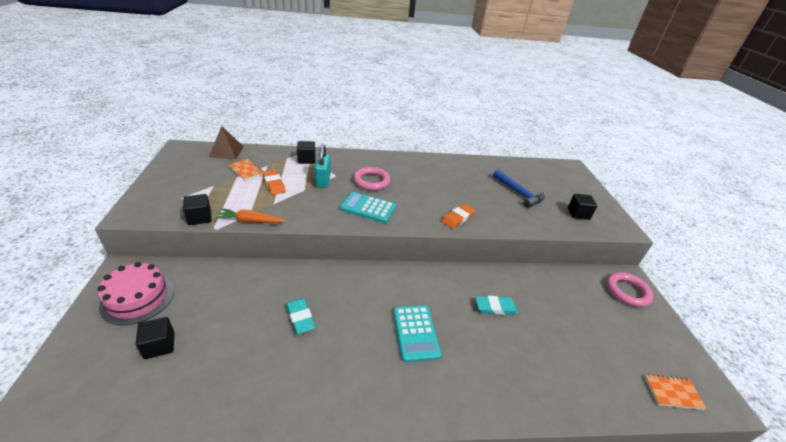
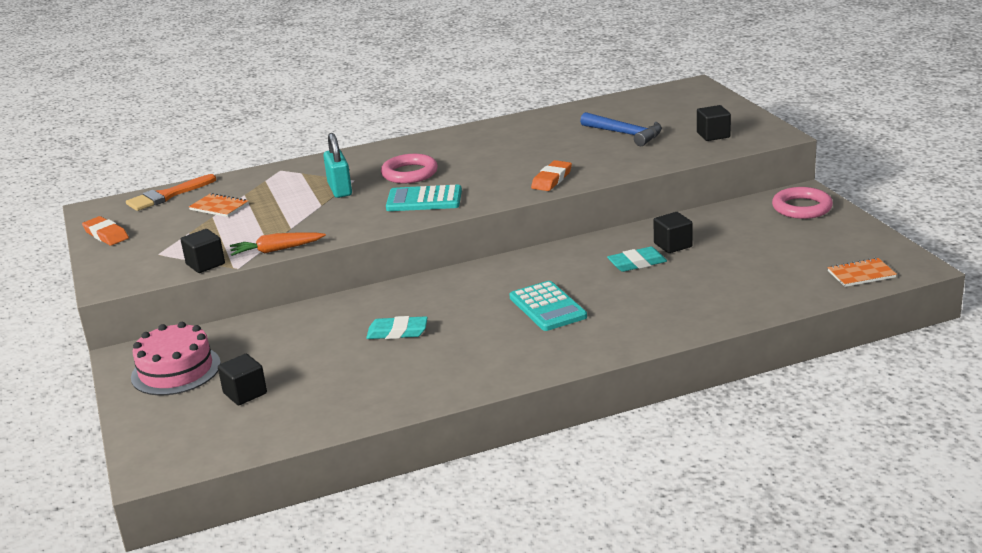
camera: 10 degrees left, 10 degrees down
(226, 151) = (167, 195): brown pyramid -> orange brush
(274, 184) = (273, 210): orange eraser -> orange eraser (106, 235)
(300, 317) = (397, 332): turquoise eraser -> turquoise eraser turned 45 degrees counterclockwise
(306, 159) = (296, 174): black cube -> black cube (673, 245)

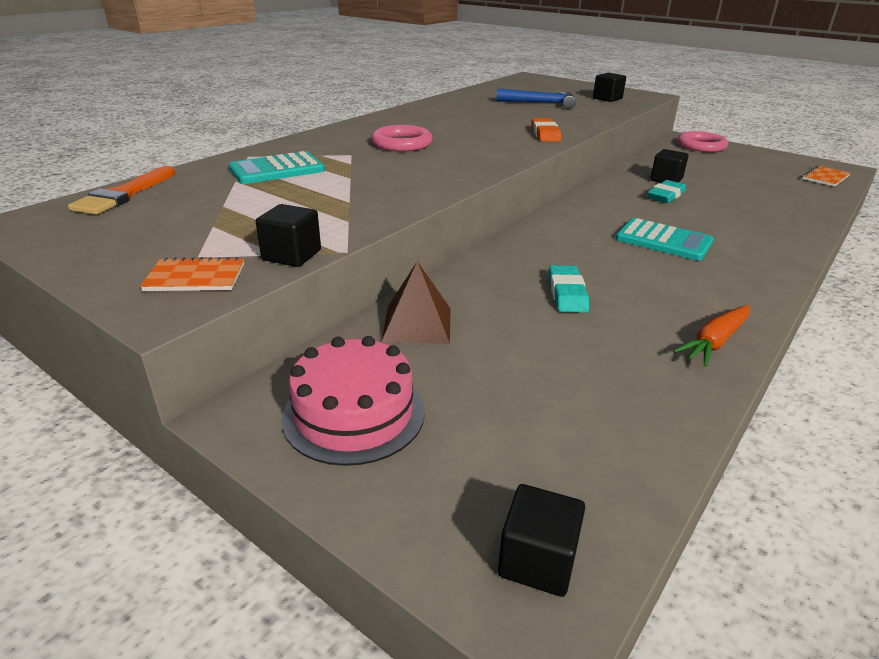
camera: 35 degrees left, 5 degrees up
(106, 235) = (76, 248): orange eraser -> none
(219, 207) = (218, 196): orange notebook -> orange notebook (195, 277)
(245, 393) = (502, 416): black cube -> black cube (537, 560)
(272, 329) = (417, 324): none -> brown pyramid
(276, 250) = (368, 225): orange carrot -> orange carrot (715, 342)
(340, 189) = (349, 163): turquoise padlock -> none
(397, 332) = (567, 293): turquoise eraser -> turquoise eraser turned 60 degrees counterclockwise
(424, 200) = (457, 160): turquoise calculator -> turquoise calculator (277, 170)

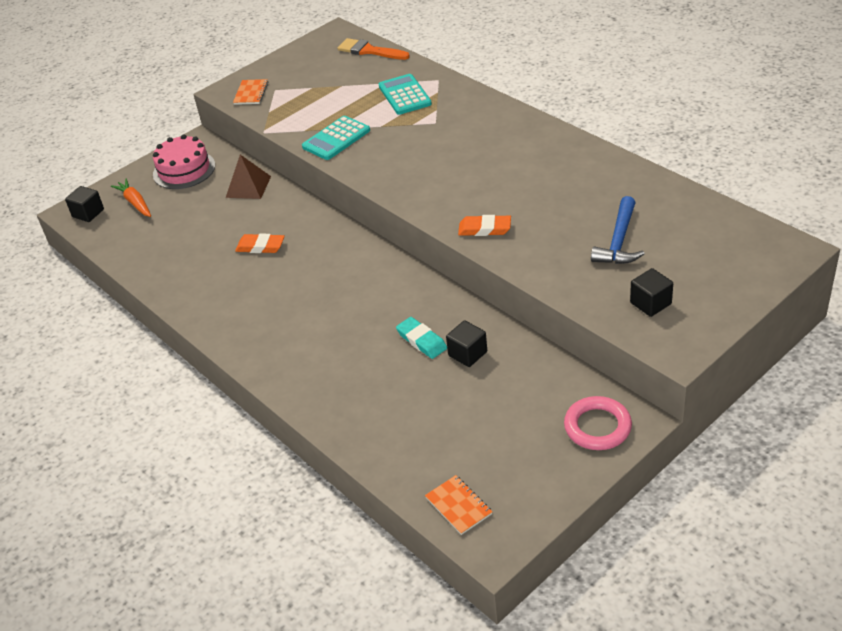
camera: 105 degrees right, 10 degrees up
(292, 255) = (265, 116): black cube -> none
(402, 144) = (461, 145): pink ring -> none
(567, 293) = (260, 246): turquoise eraser -> orange eraser
(663, 241) = (323, 311): turquoise calculator -> turquoise calculator (336, 139)
(715, 342) = (185, 297): orange carrot -> orange carrot (135, 203)

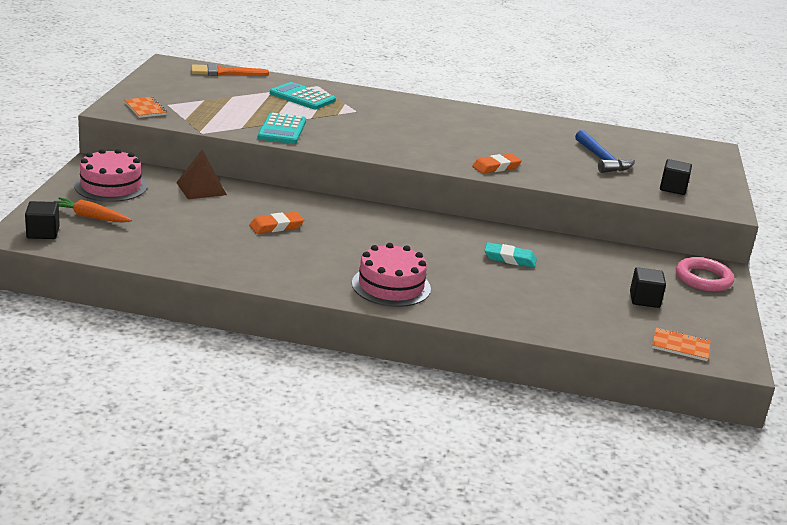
camera: 45 degrees left, 15 degrees down
(277, 344) = (391, 286): none -> pink cake
(467, 354) = (556, 259): black cube -> black cube (644, 299)

